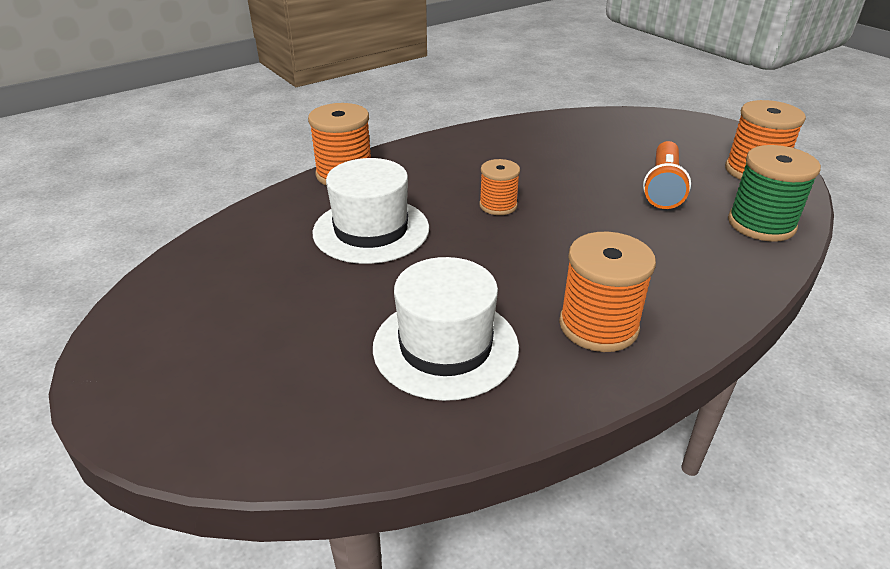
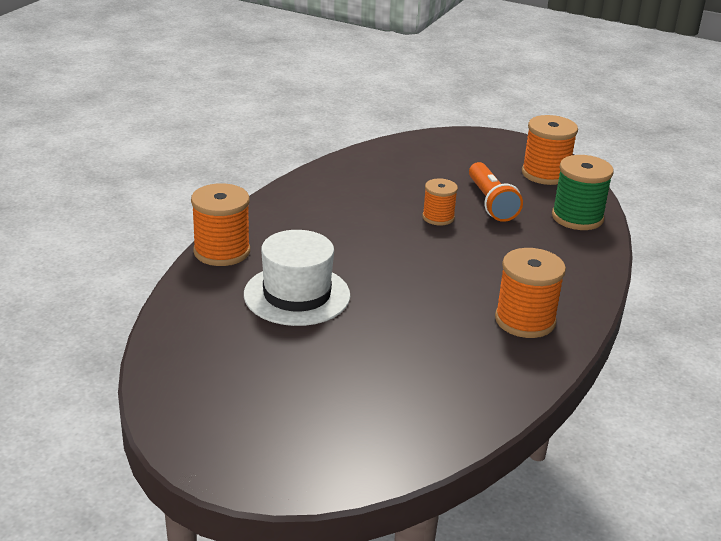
camera: 30 degrees left, 5 degrees down
(445, 346) = (437, 364): white hat -> none
(498, 205) = (379, 248): orange spool -> orange spool (438, 217)

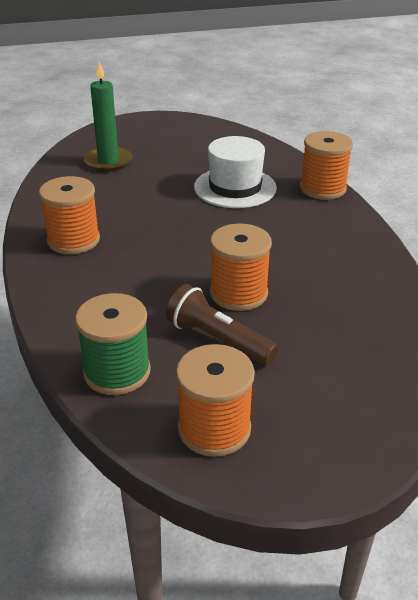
camera: 140 degrees right, 5 degrees up
(380, 407) = (108, 162): none -> green candle
(438, 217) = (238, 293): orange spool -> orange spool, size x1.62
(491, 203) = (218, 340): orange flashlight -> brown flashlight

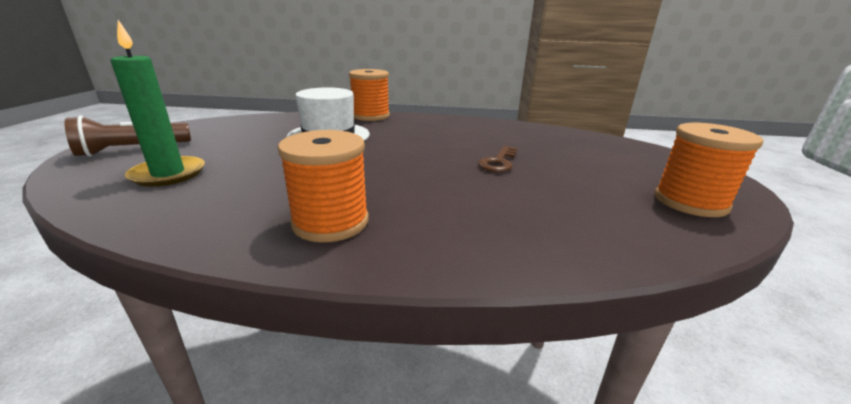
camera: 70 degrees left, 10 degrees down
(117, 372) = (620, 233): green spool -> none
(218, 340) = (565, 180): brown flashlight -> brown flashlight (133, 150)
(238, 293) = (498, 162): orange spool -> brown key

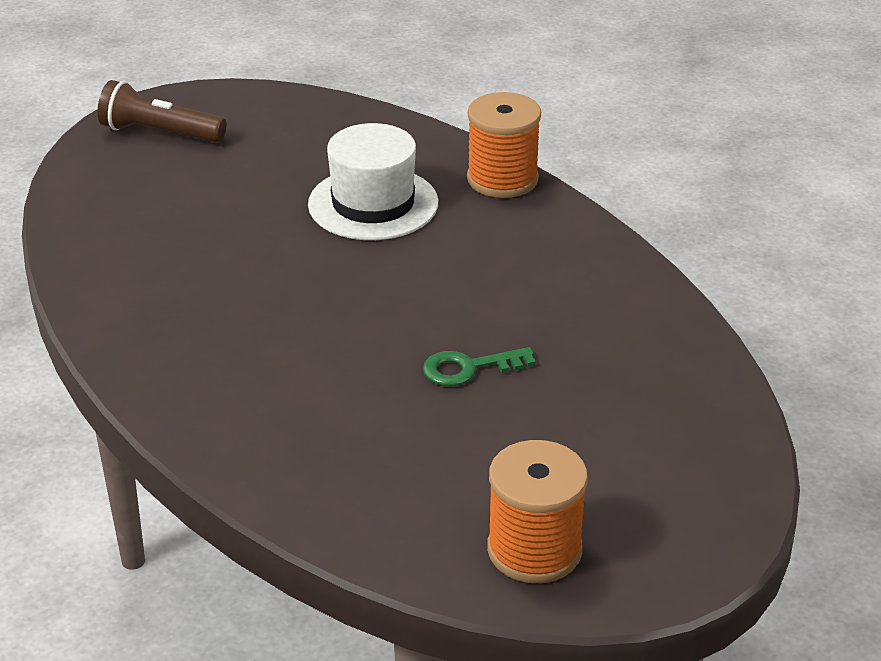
camera: 50 degrees right, 10 degrees up
(168, 174) = (146, 198): green candle -> none
(330, 222) = (182, 343): orange spool -> none
(498, 162) = (469, 368): brown key -> green key

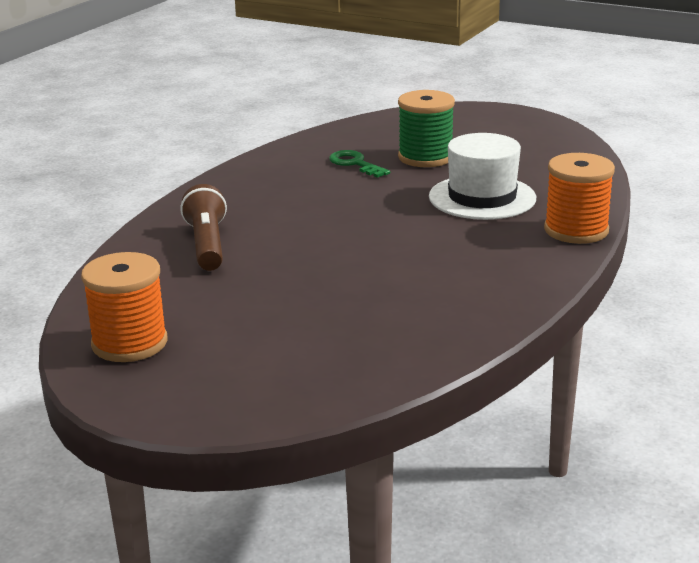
camera: 65 degrees right, 10 degrees down
(159, 133) = (479, 121): brown flashlight -> brown flashlight (207, 245)
(225, 202) = (425, 157): none -> green spool
(469, 368) = (318, 274): green key -> green key (355, 164)

